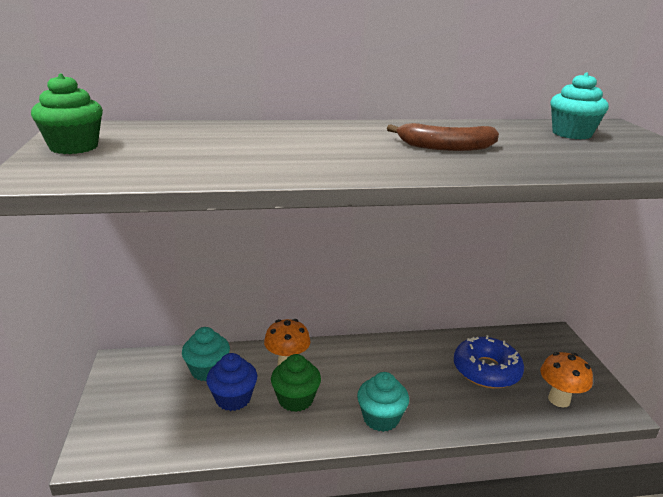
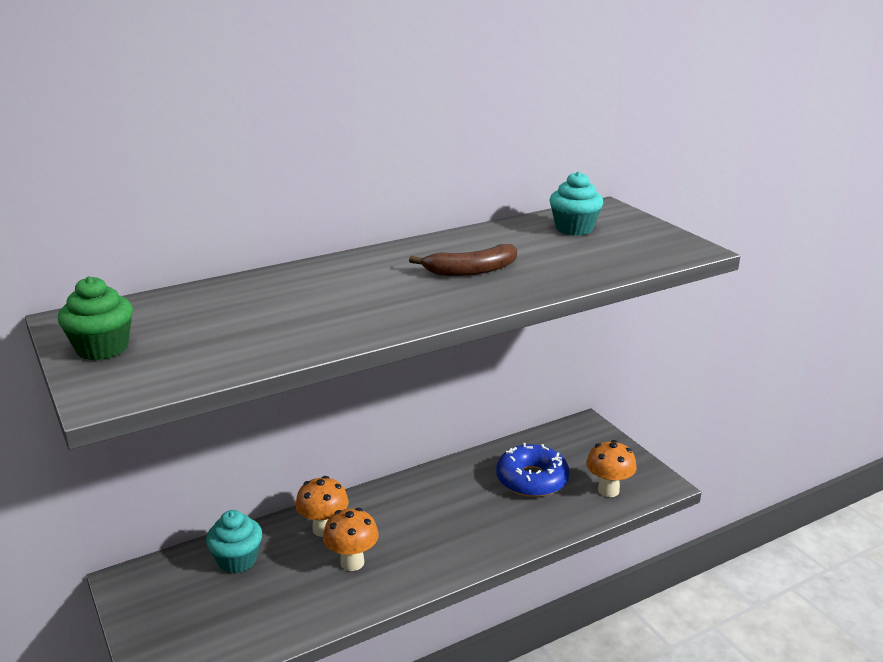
camera: 20 degrees left, 0 degrees up
(233, 398) = (284, 581): blue cupcake -> none
(295, 399) = (352, 562): green cupcake -> orange mushroom
(381, 418) = (448, 556): turquoise cupcake -> none

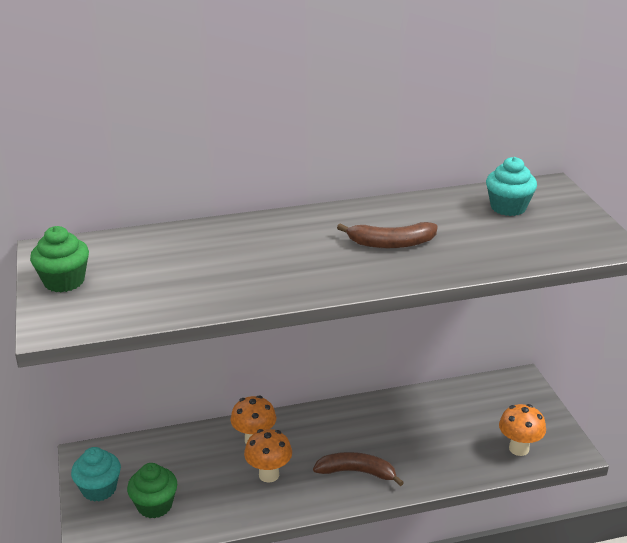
camera: 15 degrees right, 5 degrees up
(227, 620) = (154, 505): none -> green cupcake
(237, 560) = (176, 455): turquoise cupcake -> turquoise cupcake (99, 489)
(449, 542) = (356, 472): none -> brown banana
(532, 479) = (451, 426): blue donut -> none

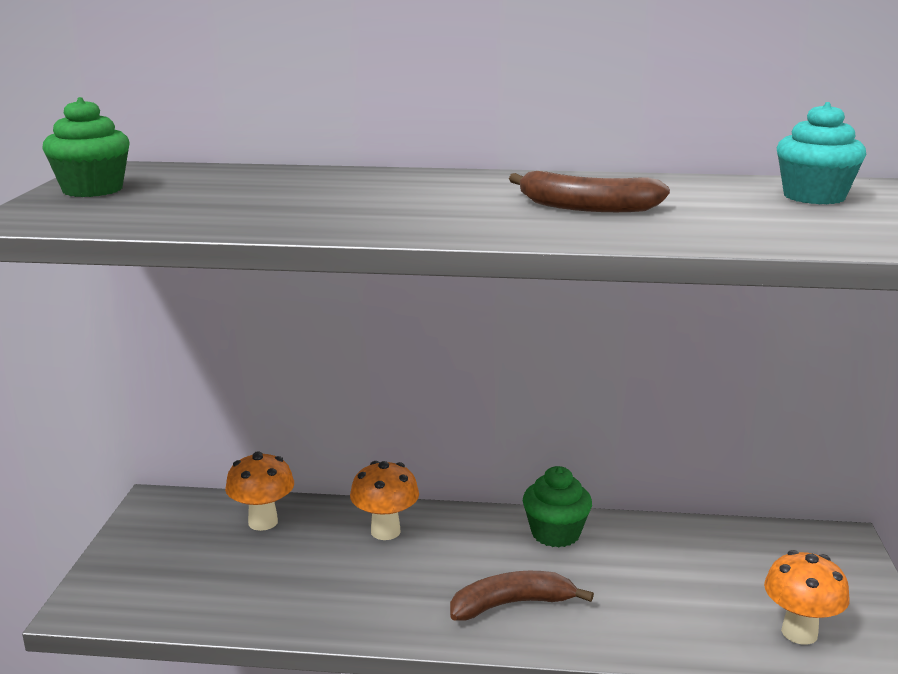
camera: 20 degrees right, 10 degrees down
(99, 489) = (144, 543): turquoise cupcake -> none
(154, 505) = (199, 579): green cupcake -> green cupcake (555, 533)
(269, 475) = (379, 578): orange mushroom -> orange mushroom (263, 522)
(356, 472) = (511, 604): brown banana -> brown banana turned 45 degrees counterclockwise

